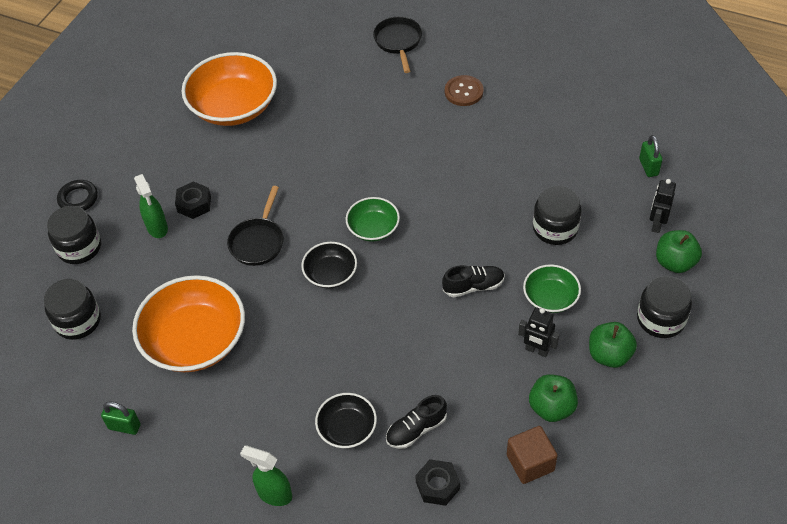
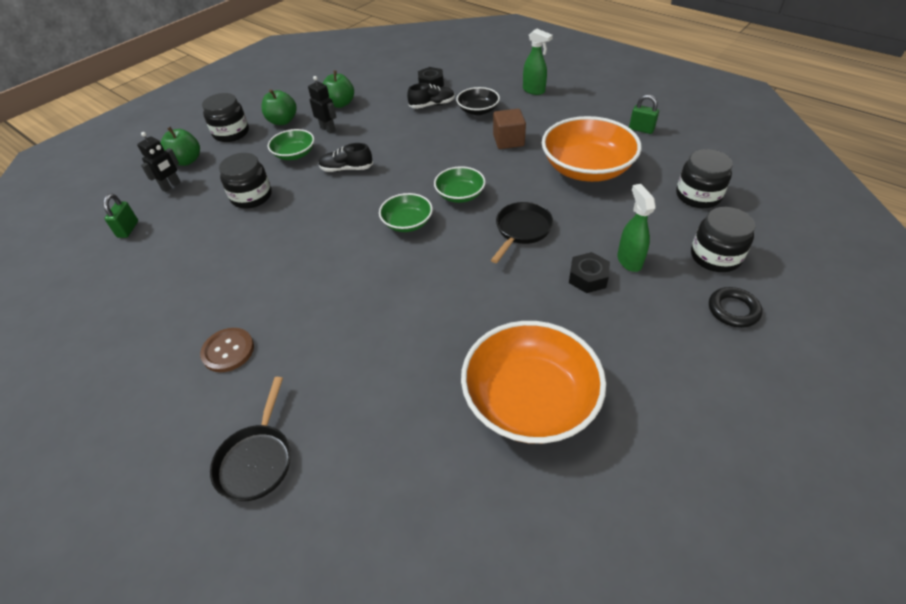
camera: 165 degrees left, 5 degrees down
(330, 274) = (460, 195): black bowl -> green bowl
(530, 463) = (370, 85): brown cube -> brown cube (508, 141)

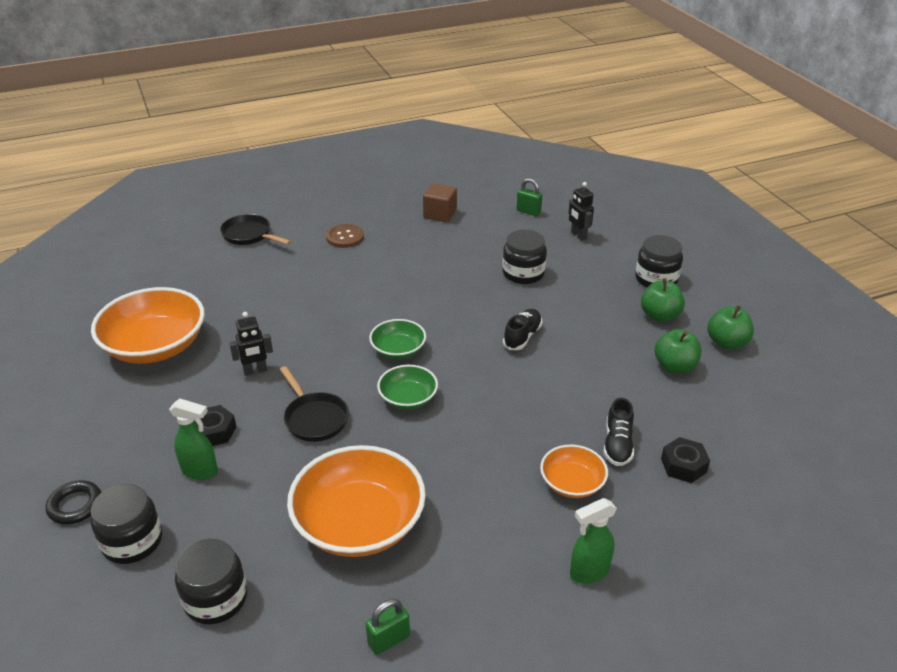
camera: 115 degrees right, 10 degrees down
(186, 161) = (618, 247): green apple -> green apple (726, 343)
(294, 154) = (579, 310): green bowl -> none
(328, 129) = (617, 343): black robot -> black robot (255, 371)
(478, 110) = (572, 483): black bowl -> orange bowl
(508, 141) = (476, 480): brown cube -> brown cube (440, 214)

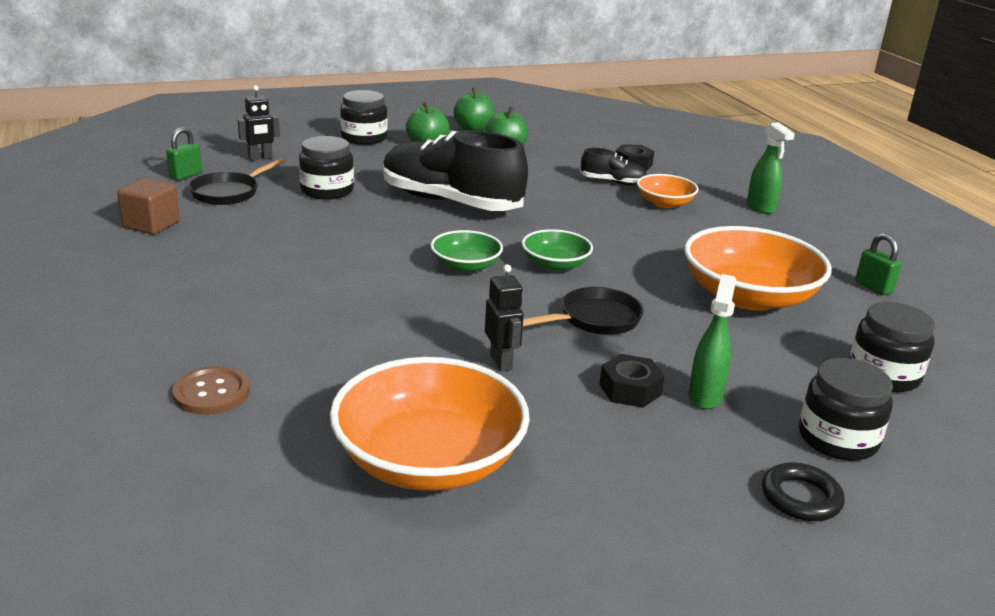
camera: 90 degrees left, 10 degrees down
(249, 235) = (101, 380): black pan -> black pan (229, 193)
(345, 237) = (170, 293): brown button -> brown button (211, 393)
(522, 336) = (450, 202): black shoe -> black shoe, size x2.25

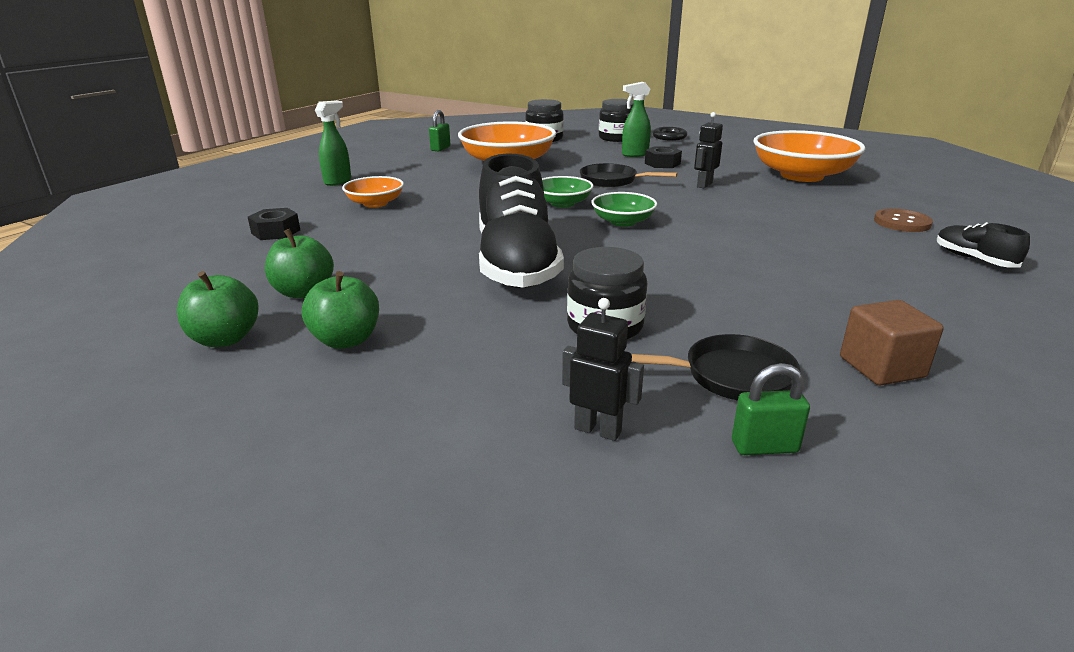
camera: 125 degrees left, 0 degrees up
(364, 138) = (377, 397): black jar -> none
(612, 182) = (347, 227): black shoe -> black shoe (974, 259)

